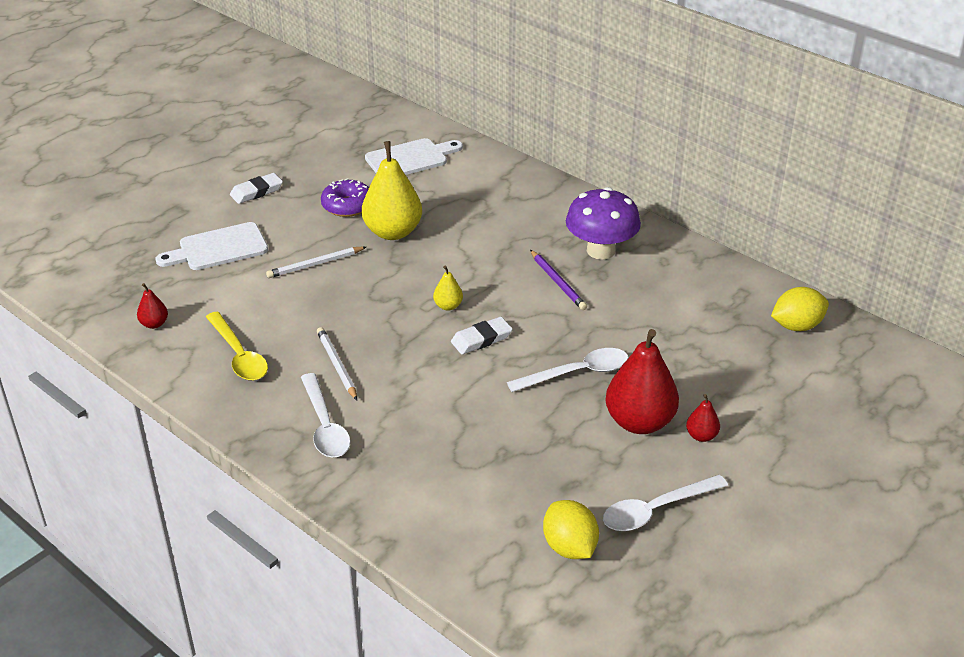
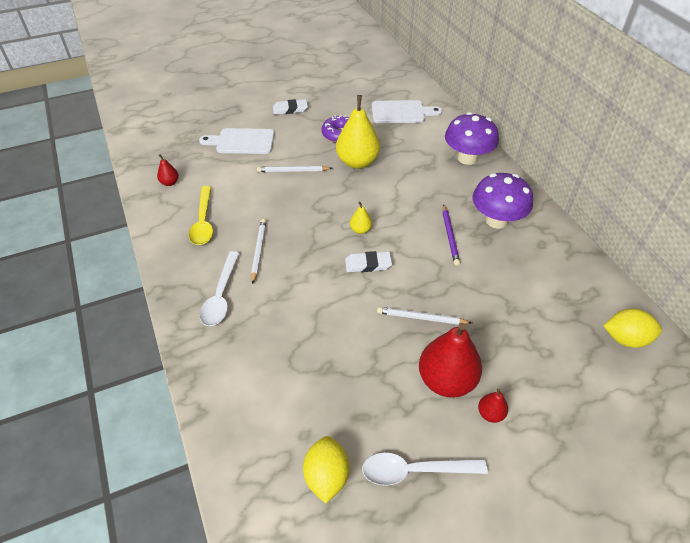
camera: 25 degrees right, 10 degrees up
(526, 192) = (467, 158): none -> purple mushroom
(577, 373) = (421, 318): white spoon -> white pencil

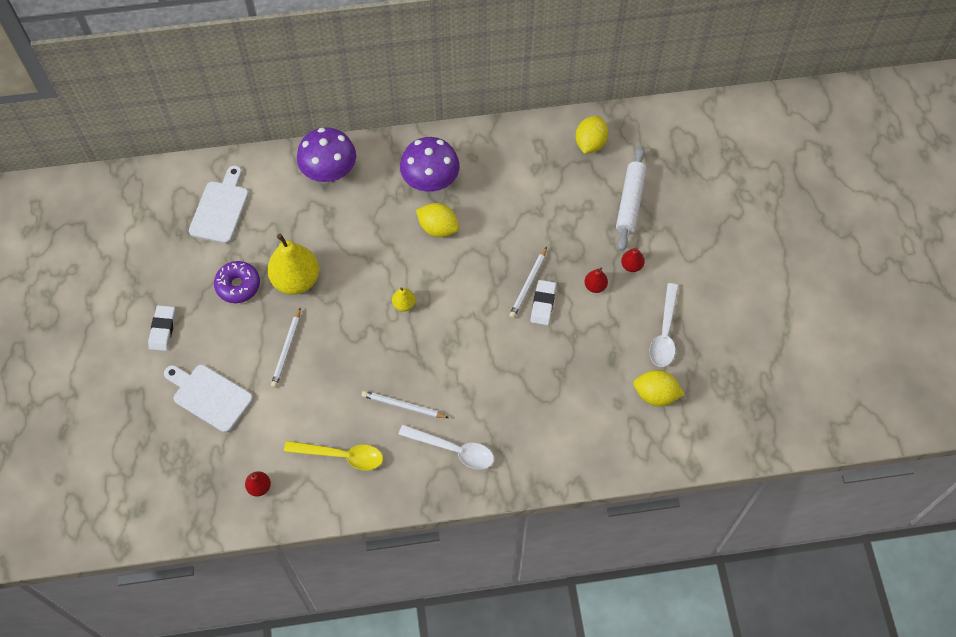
camera: 75 degrees left, 15 degrees up
(242, 142) = (209, 396): white cutting board -> white cutting board turned 105 degrees clockwise
(368, 264) = (452, 310): white eraser -> white eraser (543, 304)
(446, 380) = (595, 286): red pear -> red pear, size x0.46
(450, 236) = (438, 228): purple pencil -> yellow lemon
(574, 395) = (630, 202): none -> white rolling pin

